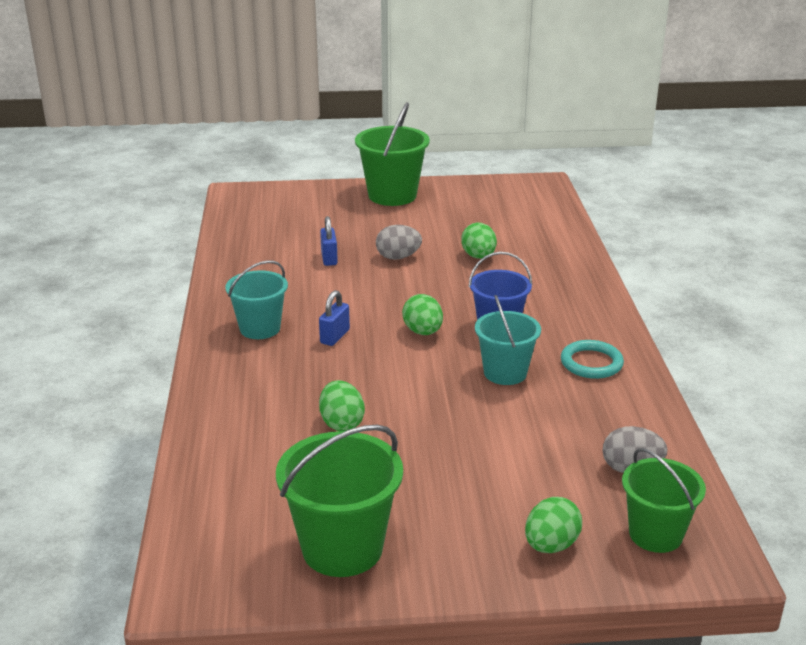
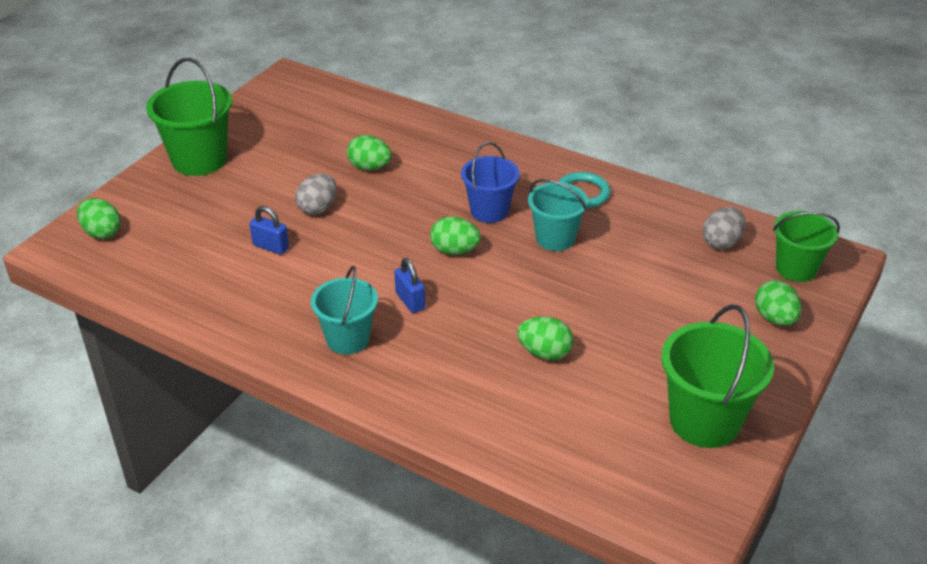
camera: 55 degrees left, 10 degrees up
(269, 199) = (102, 233): none -> green egg

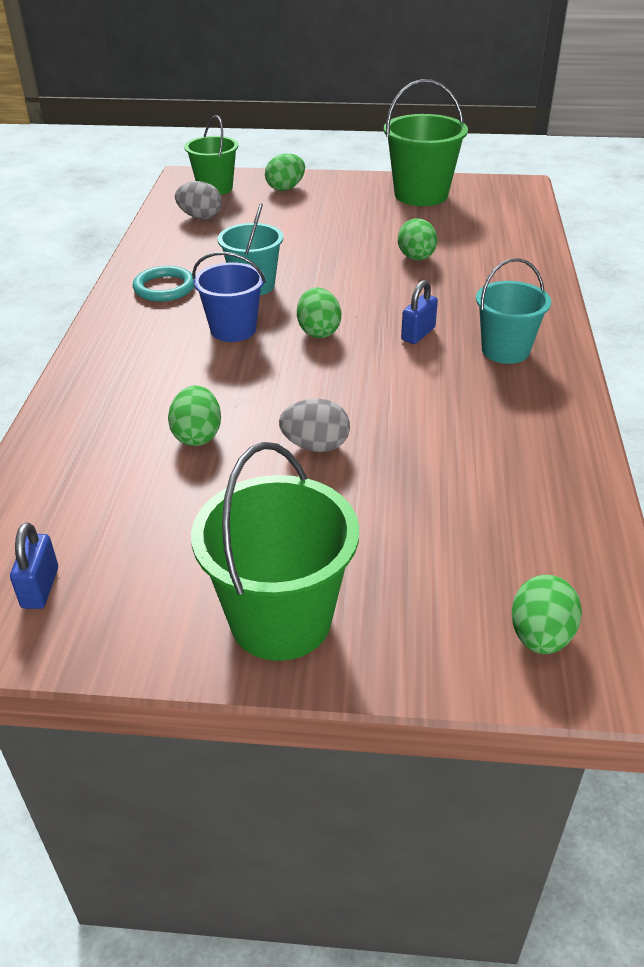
camera: 115 degrees left, 0 degrees up
(271, 246) = (420, 453): blue padlock -> blue padlock (40, 588)

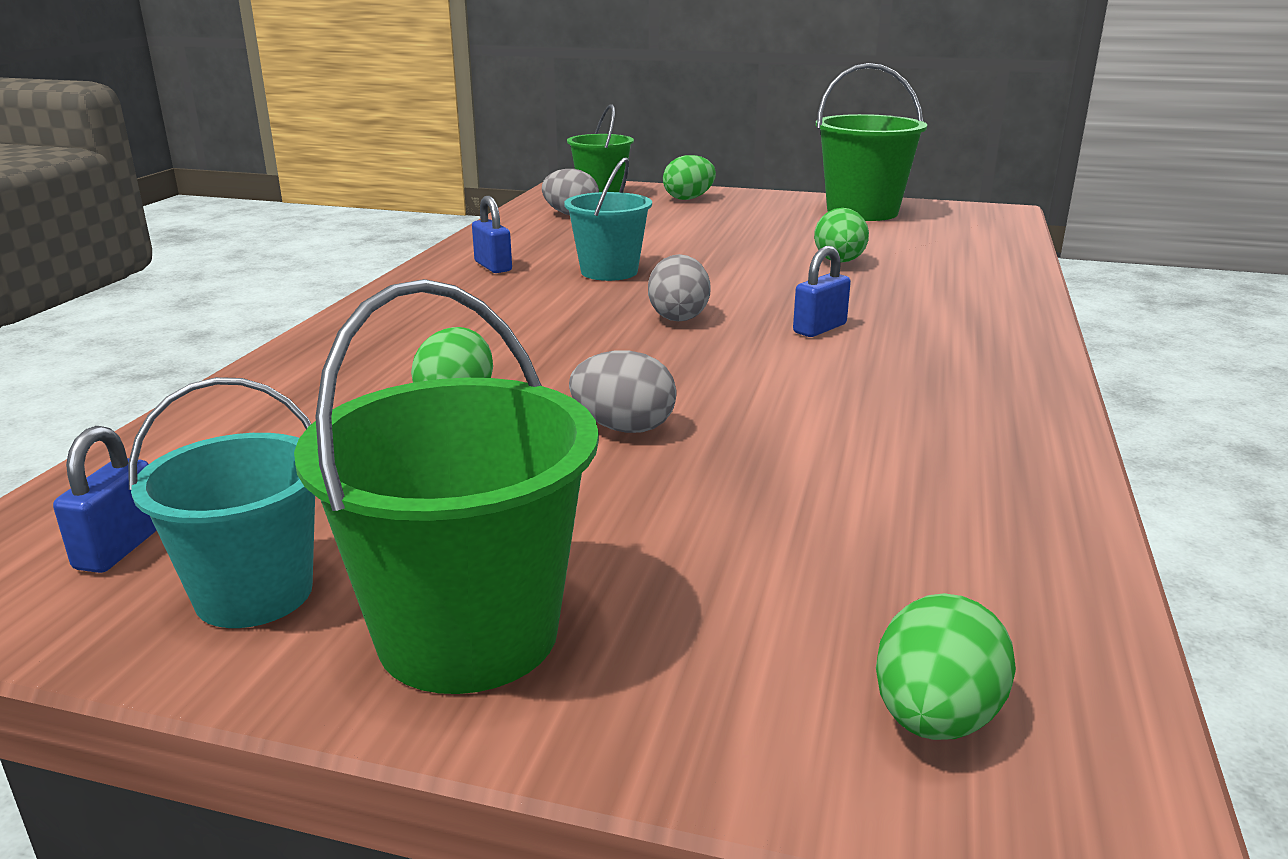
camera: 10 degrees right, 15 degrees down
(164, 288) = (493, 266): turquoise ring -> blue padlock
(233, 330) = (562, 307): blue bucket -> none
(318, 331) = (678, 317): green egg -> grey egg
(505, 350) = (946, 353): turquoise bucket -> turquoise bucket (254, 594)

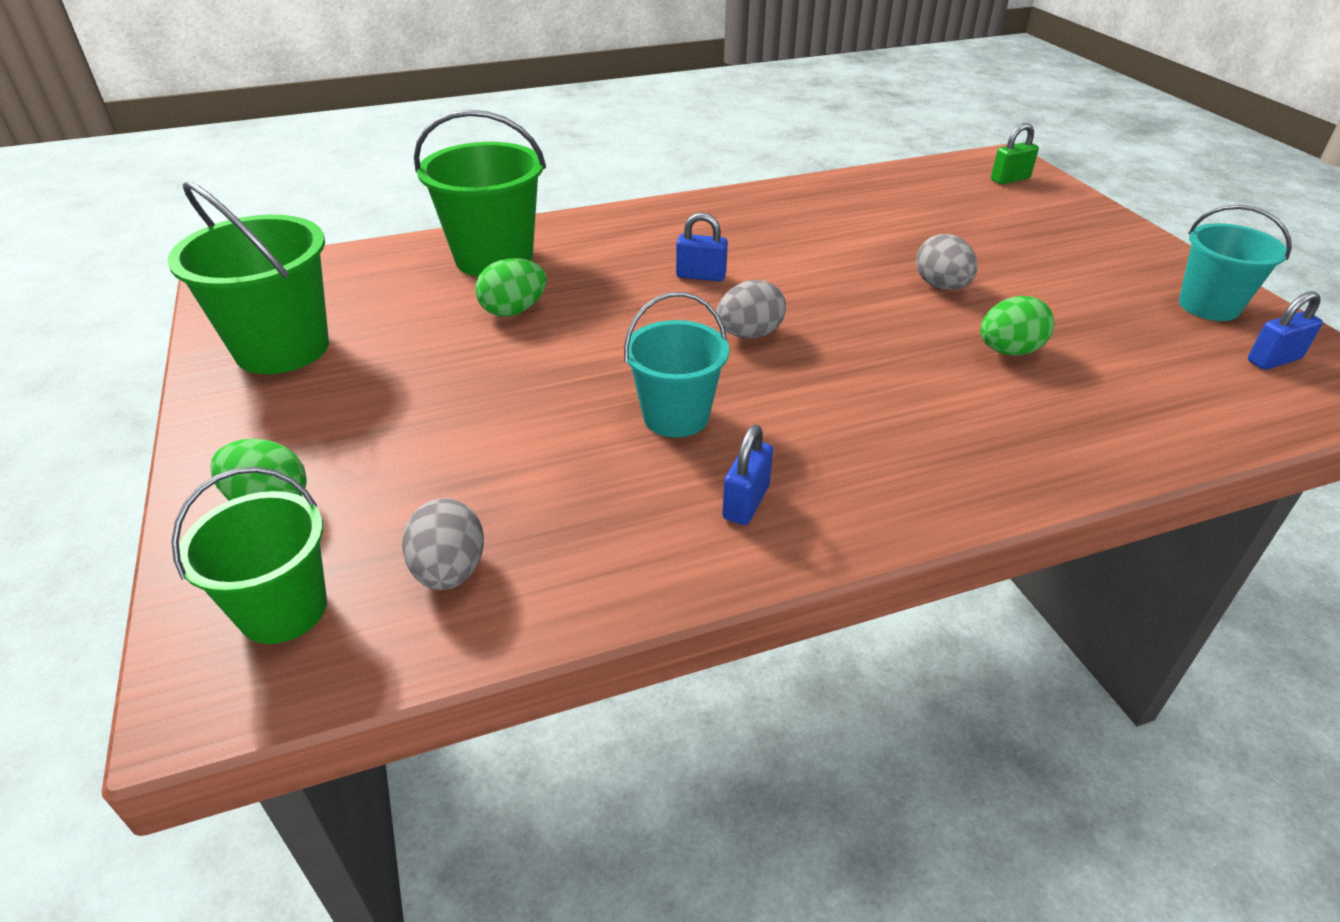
camera: 125 degrees left, 15 degrees up
(468, 634) = (1127, 254): green bucket -> green bucket (494, 258)
(934, 718) = (1010, 179): green egg -> green padlock

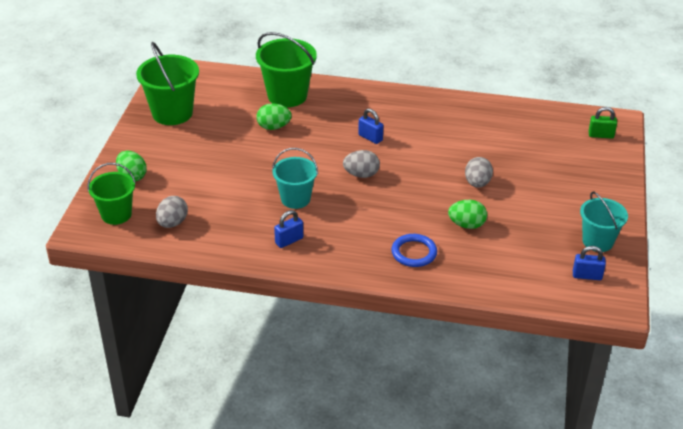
camera: 30 degrees right, 0 degrees up
(991, 430) = (414, 253): none -> blue ring

